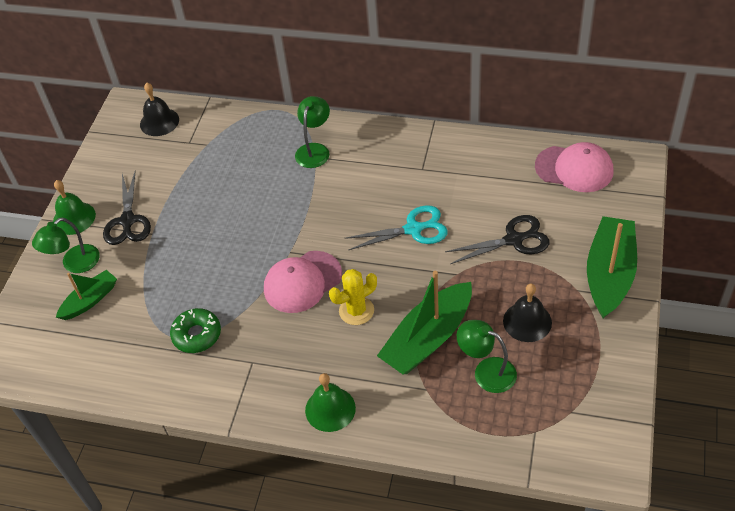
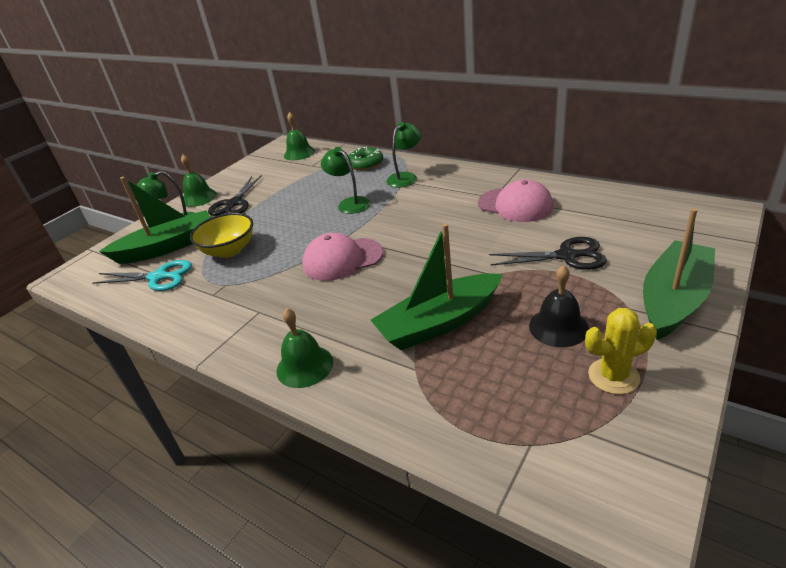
camera: 20 degrees right, 15 degrees down
(90, 300) = (167, 247): green boat -> green boat, size x1.73
(159, 122) = (299, 153): black bell -> green bell
(169, 292) = (229, 250): none -> yellow bowl
(197, 335) = (228, 283): green donut -> green donut (365, 164)
(356, 311) = (379, 288): yellow cactus -> yellow cactus (613, 376)
(414, 229) = (466, 236): turquoise scissors -> turquoise scissors (158, 277)
(486, 371) = (492, 365): green lamp -> green lamp (349, 203)
(574, 169) = (651, 211): pink cap -> pink cap (515, 205)

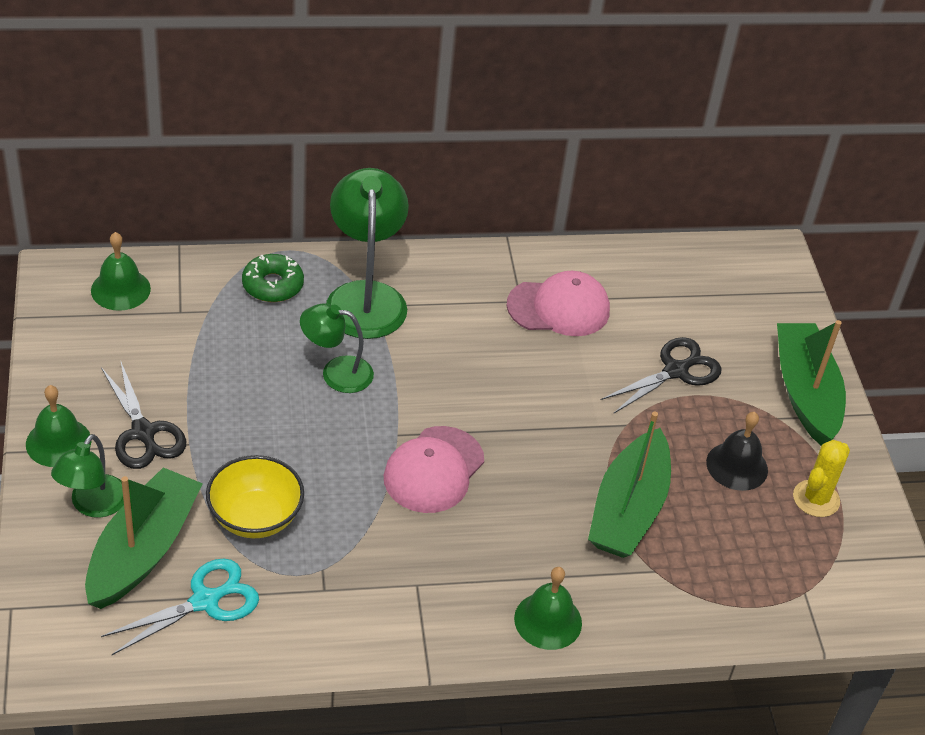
camera: 50 degrees left, 10 degrees up
(405, 177) = (366, 297): green lamp -> green lamp, size x1.67

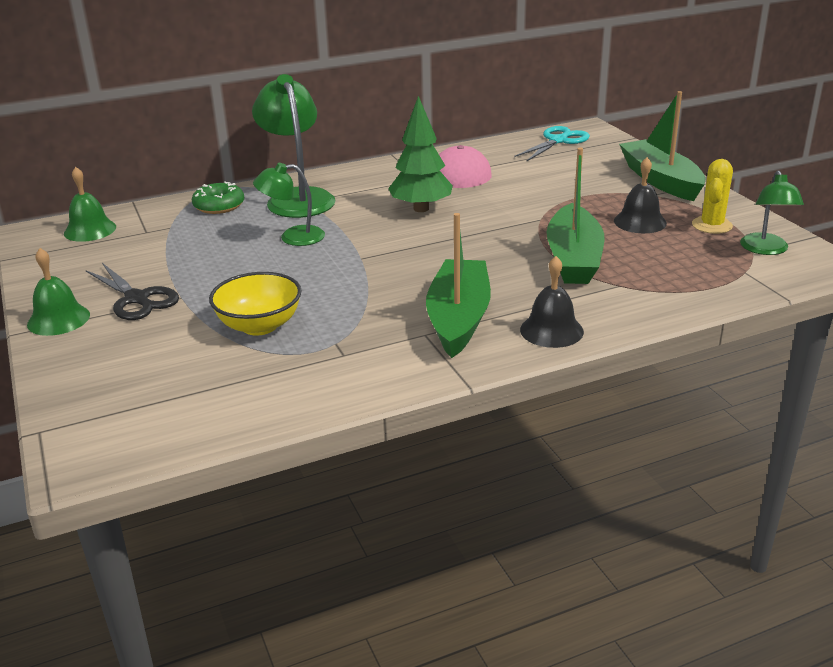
camera: 10 degrees left, 15 degrees down
(93, 505) = (103, 349): green lamp -> green lamp (766, 250)
(143, 550) = (162, 366): green boat -> green boat (459, 318)
(205, 601) = (235, 385): turquoise scissors -> turquoise scissors (558, 141)
(433, 470) = (402, 270): pink cap -> none
(498, 362) = (421, 209): none -> green tree
(548, 620) = (551, 330): green bell -> black bell
(676, 371) = (559, 188): black scissors -> none

